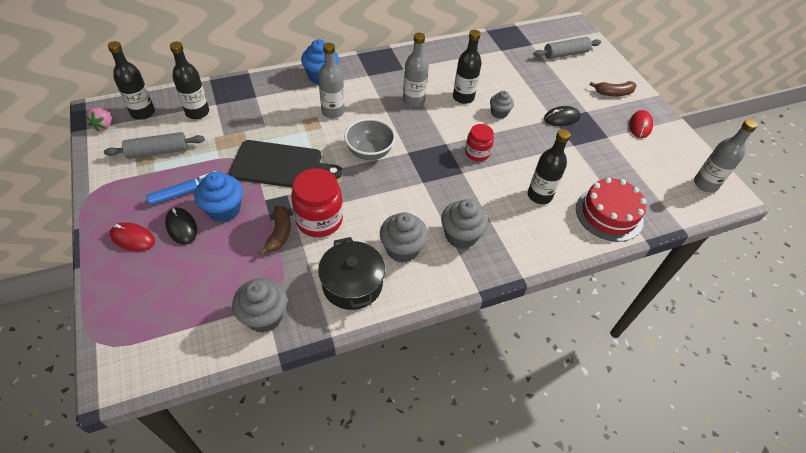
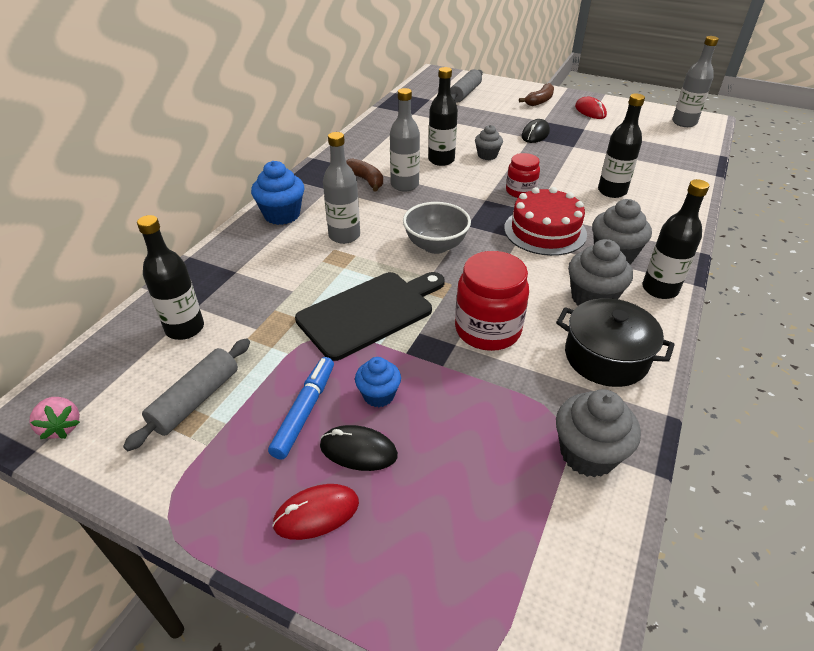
camera: 40 degrees left, 10 degrees down
(143, 112) = (104, 376): black bottle -> black bottle (659, 289)
(224, 210) = (378, 395): blue cupcake -> blue cupcake, size x0.63
(279, 233) = (472, 370): brown banana -> brown banana (366, 180)
(609, 214) = (670, 174): red cake -> red cake (545, 231)

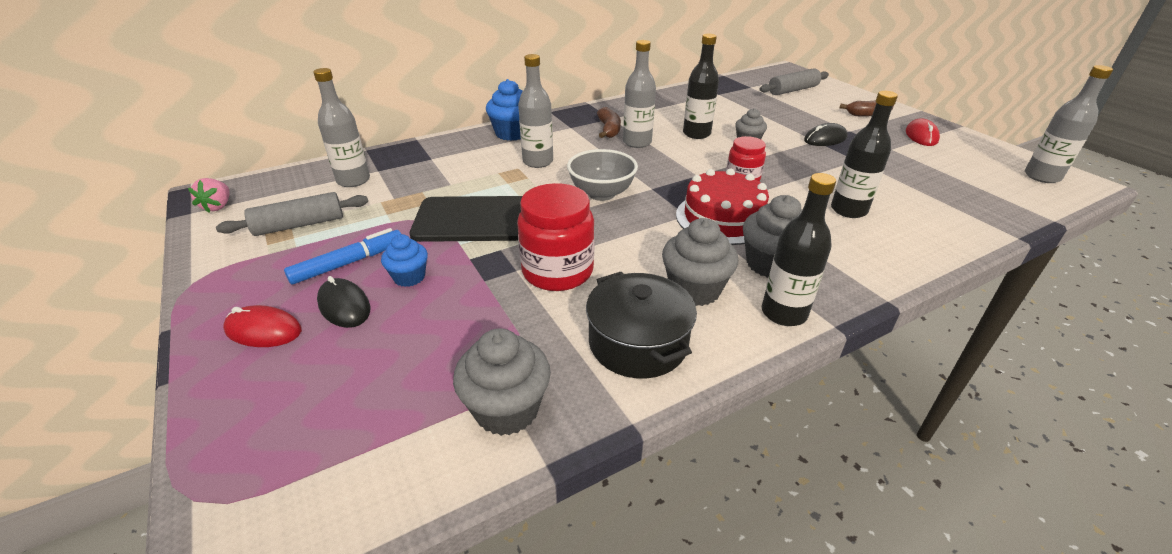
camera: 35 degrees right, 5 degrees down
(185, 328) = (353, 180): black bottle -> grey bottle

